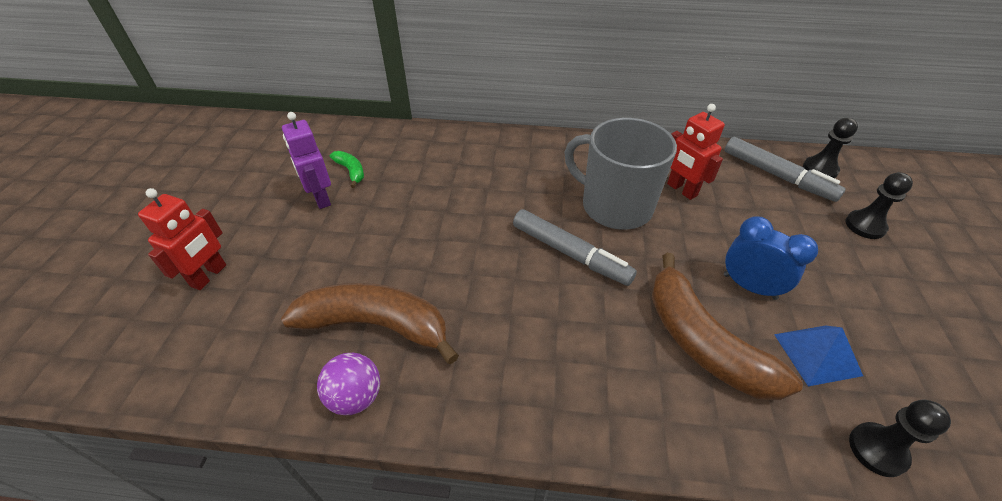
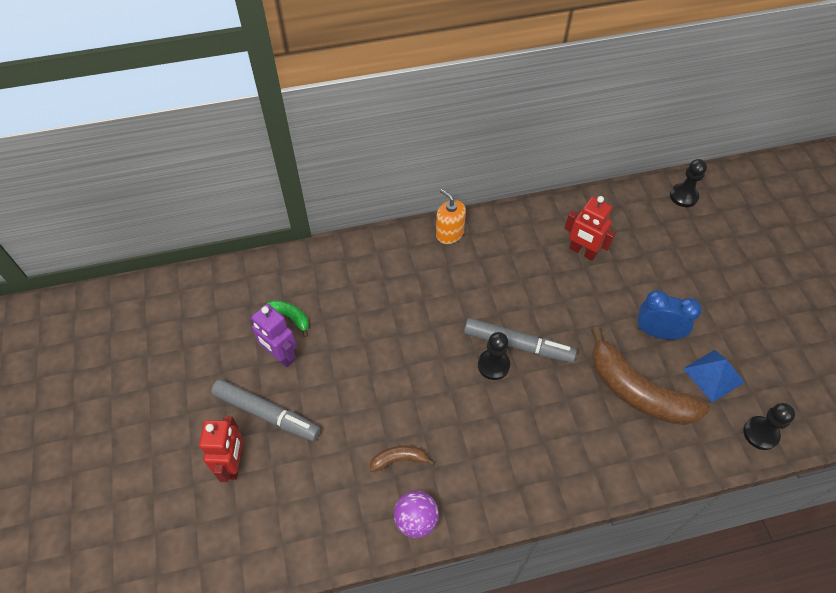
camera: 20 degrees left, 10 degrees up
(375, 325) = (399, 460): brown banana -> brown banana, size x0.45
(543, 144) = (449, 233): none -> orange soap dispenser
(615, 206) = (535, 286): grey mug -> none
(777, 175) = (652, 213): grey marker -> grey marker (267, 413)
(865, 226) = (726, 247): black pawn -> black pawn (493, 365)

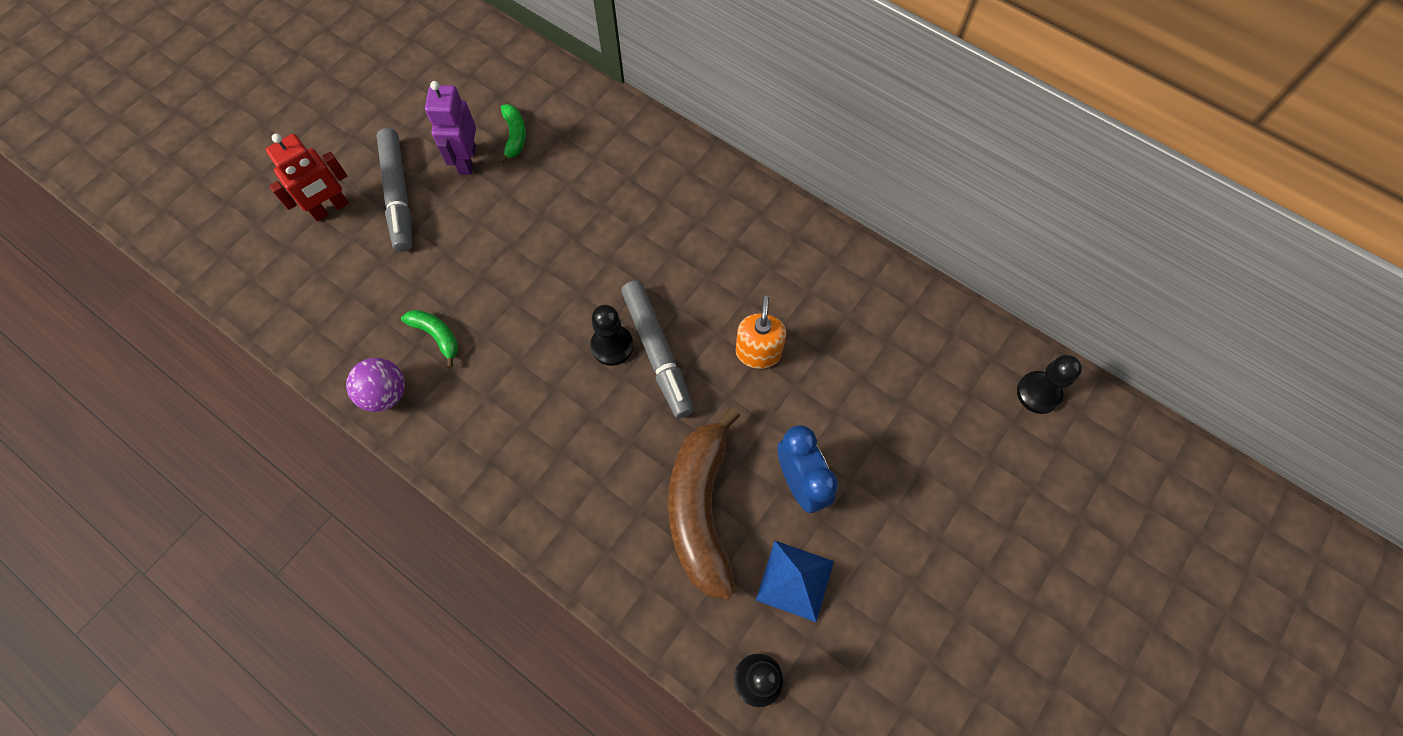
camera: 50 degrees right, 10 degrees up
(399, 460) = (436, 336): brown banana -> green banana
(449, 233) = (741, 194): orange soap dispenser -> orange soap dispenser (758, 352)
(582, 252) = (841, 336): red robot -> none

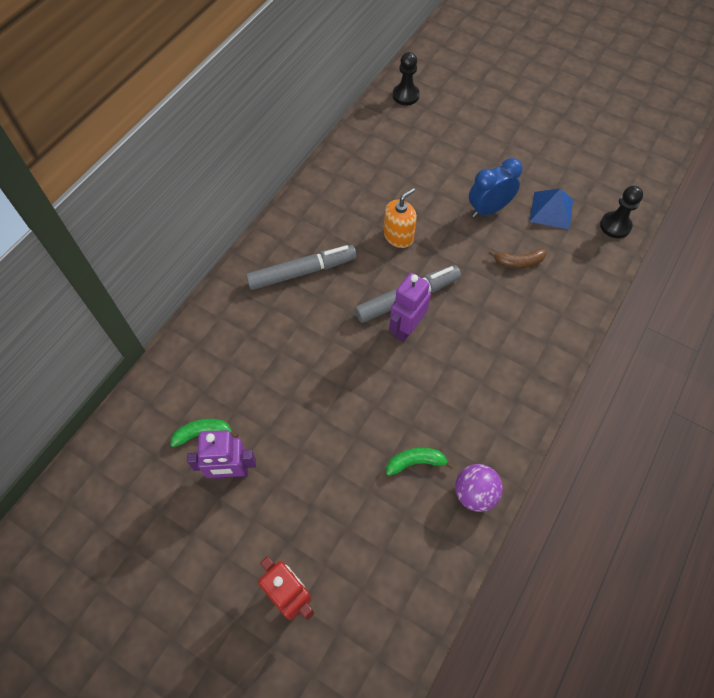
camera: 95 degrees left, 5 degrees down
(399, 195) = (272, 529): grey marker -> grey marker (302, 272)
(436, 336) = (415, 462): green banana -> green banana turned 45 degrees clockwise
(612, 346) = (406, 328): black pawn -> purple robot
(701, 509) = (519, 262): brown banana -> brown banana, size x0.45
(758, 352) = (398, 236): orange soap dispenser -> orange soap dispenser turned 135 degrees clockwise

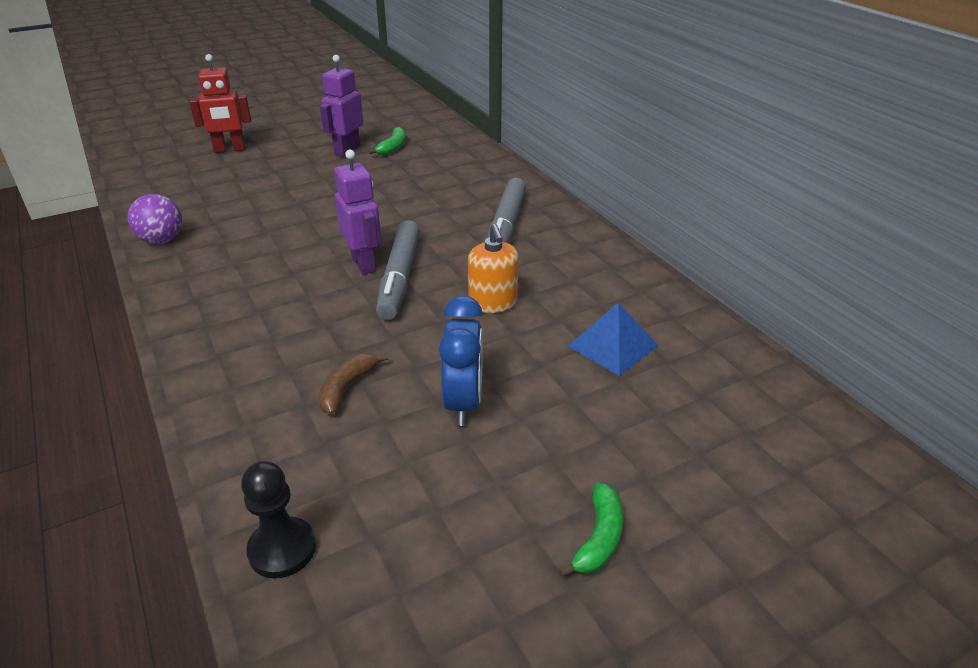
camera: 120 degrees right, 25 degrees down
(405, 95) = (791, 419): black pawn -> none
(415, 462) = (233, 222): green banana -> green banana (599, 538)
(551, 210) = (396, 477): blue pyramid -> blue pyramid (612, 345)

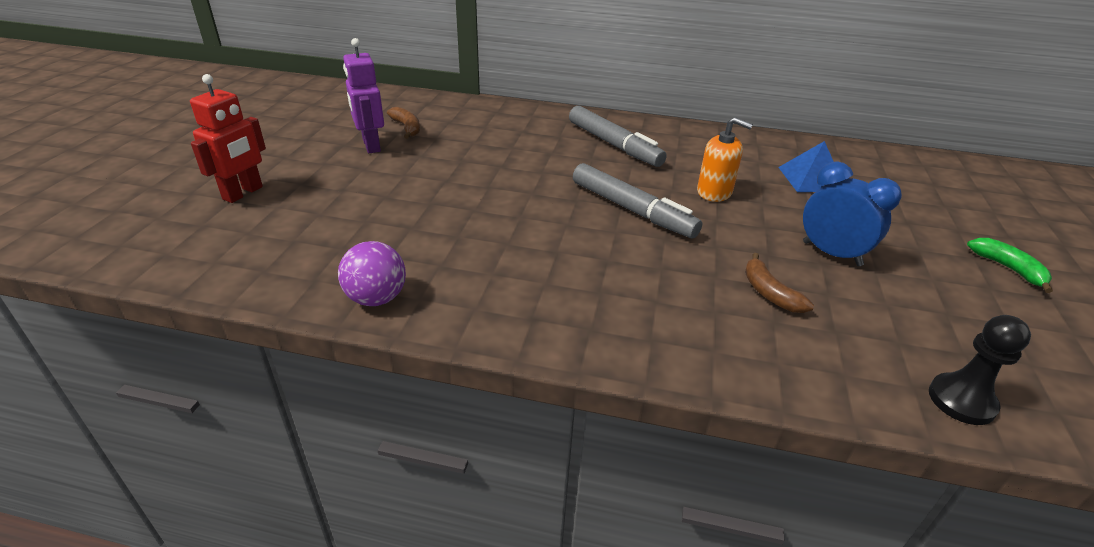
camera: 50 degrees left, 0 degrees up
(364, 264) = (588, 215): purple robot -> none
(393, 147) = (407, 128): green banana -> brown banana

